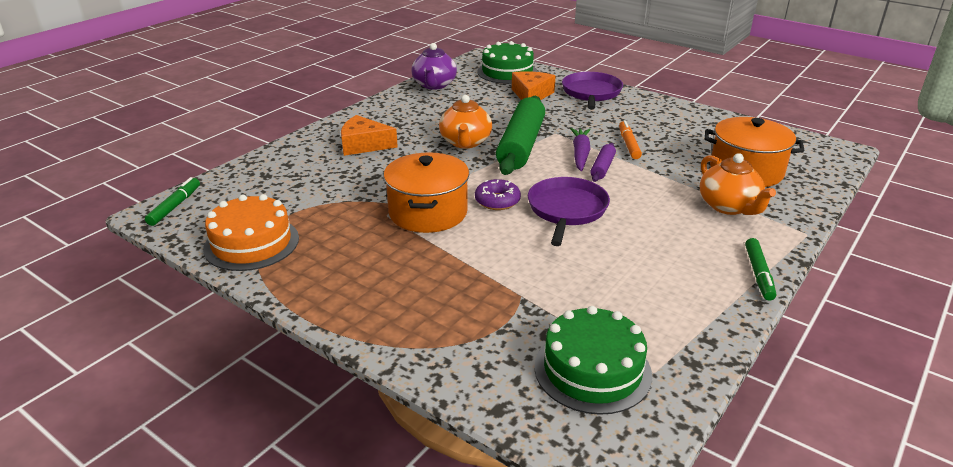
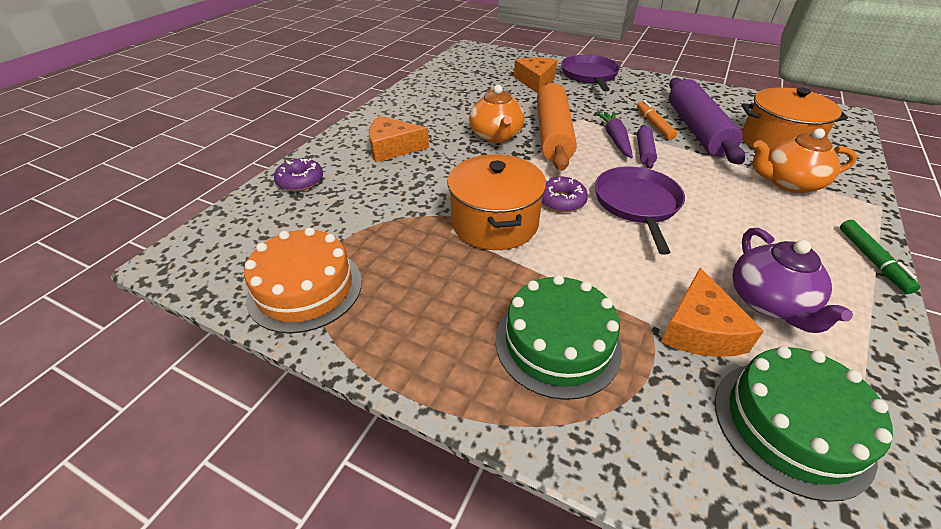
camera: 10 degrees left, 10 degrees up
(174, 206) = (196, 247): green marker -> none
(273, 165) = (300, 181): none -> purple donut
(434, 85) = (438, 78): purple teapot -> purple teapot (768, 302)
(507, 72) = (501, 60): green cake -> green cake (557, 343)
(521, 145) = (552, 135): green rolling pin -> orange rolling pin
(561, 304) = (699, 329): none -> orange cheese
(670, 153) = (697, 130): none -> purple rolling pin
(729, 206) = (789, 183): orange teapot -> orange teapot turned 120 degrees clockwise

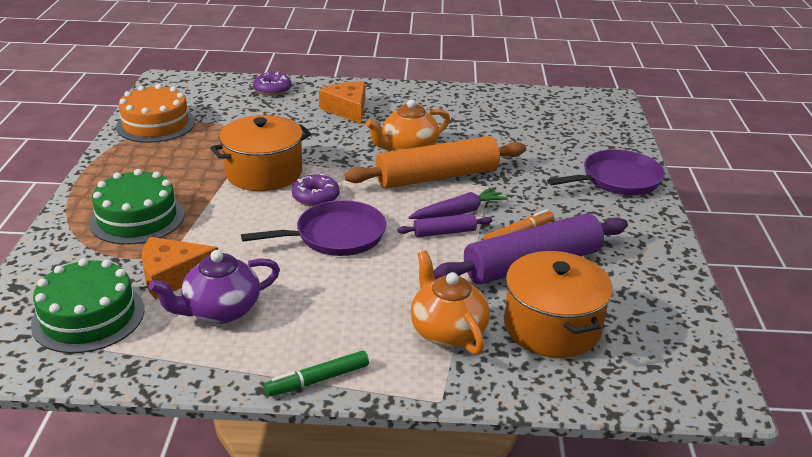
camera: 65 degrees right, 10 degrees down
(535, 81) = (559, 149): orange cheese -> none

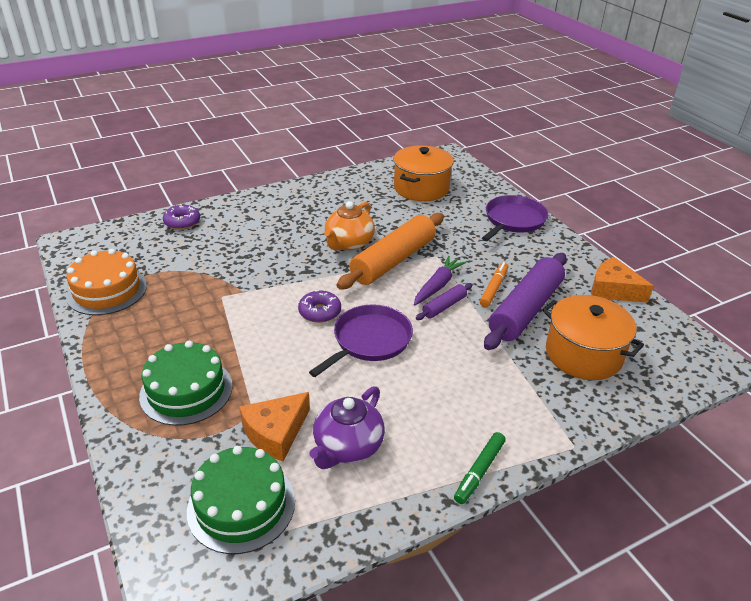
camera: 30 degrees left, 5 degrees up
(264, 173) = (255, 305): orange pot -> orange pot (421, 188)
(347, 109) = (265, 222): orange cheese -> orange cheese (613, 289)
(447, 331) = (524, 388): orange teapot -> none

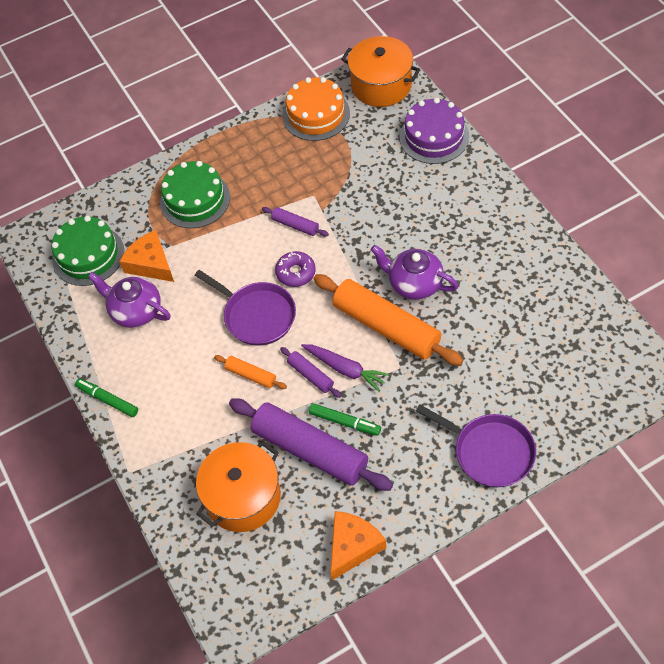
camera: 95 degrees right, 20 degrees up
(182, 222) = (434, 137): purple donut -> purple cake
(257, 310) = (295, 225): none -> purple rolling pin
(349, 243) = (414, 283): orange teapot -> purple teapot
(421, 188) = (552, 348): orange pot -> orange pot (381, 85)
(444, 346) = (251, 375): none -> orange rolling pin
(493, 289) = (344, 422): orange marker -> green marker

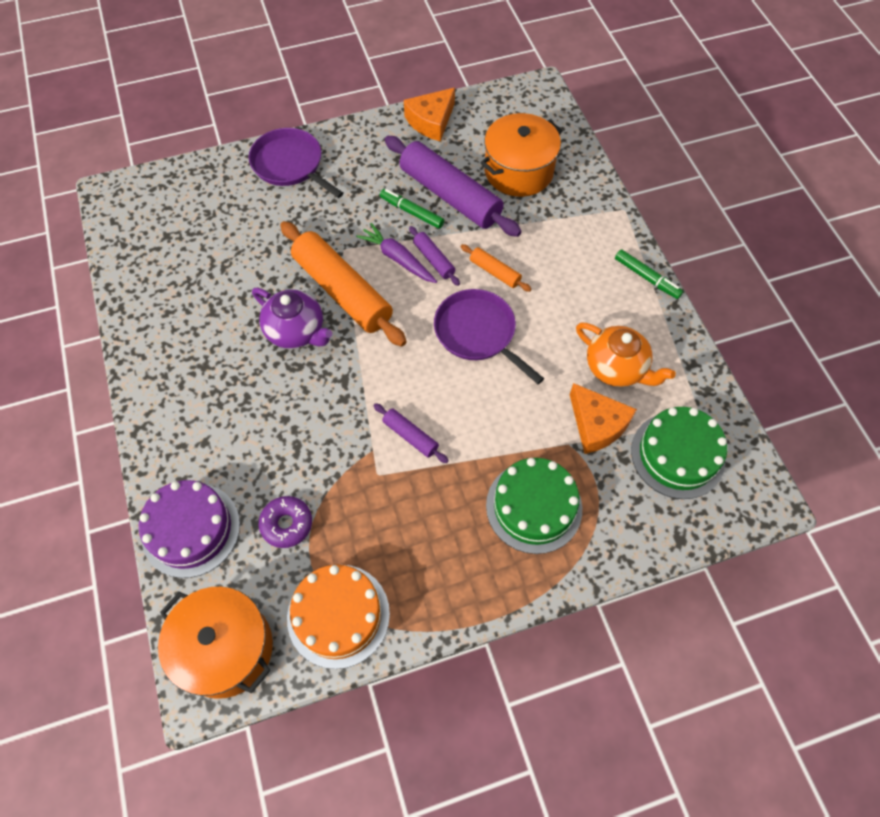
camera: 175 degrees left, 5 degrees up
(135, 311) = (616, 368): purple teapot -> orange teapot
(296, 273) = (424, 373): purple donut -> purple donut (287, 524)

